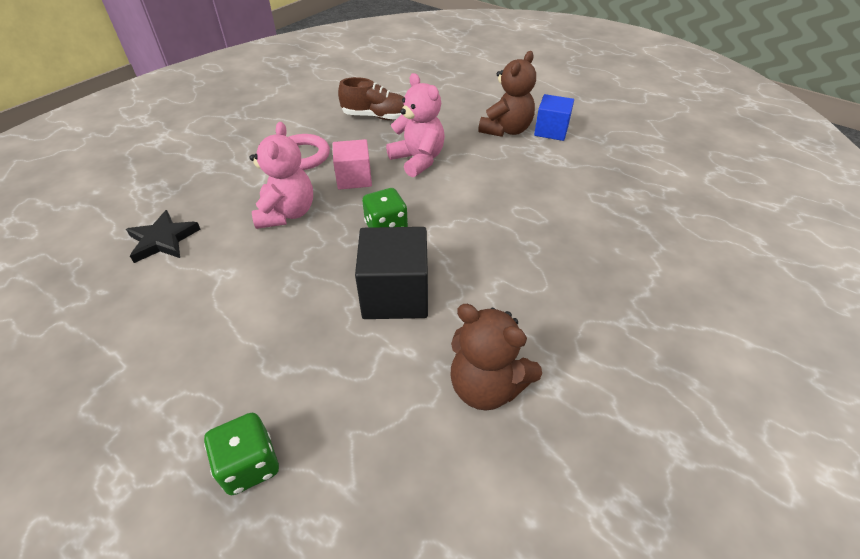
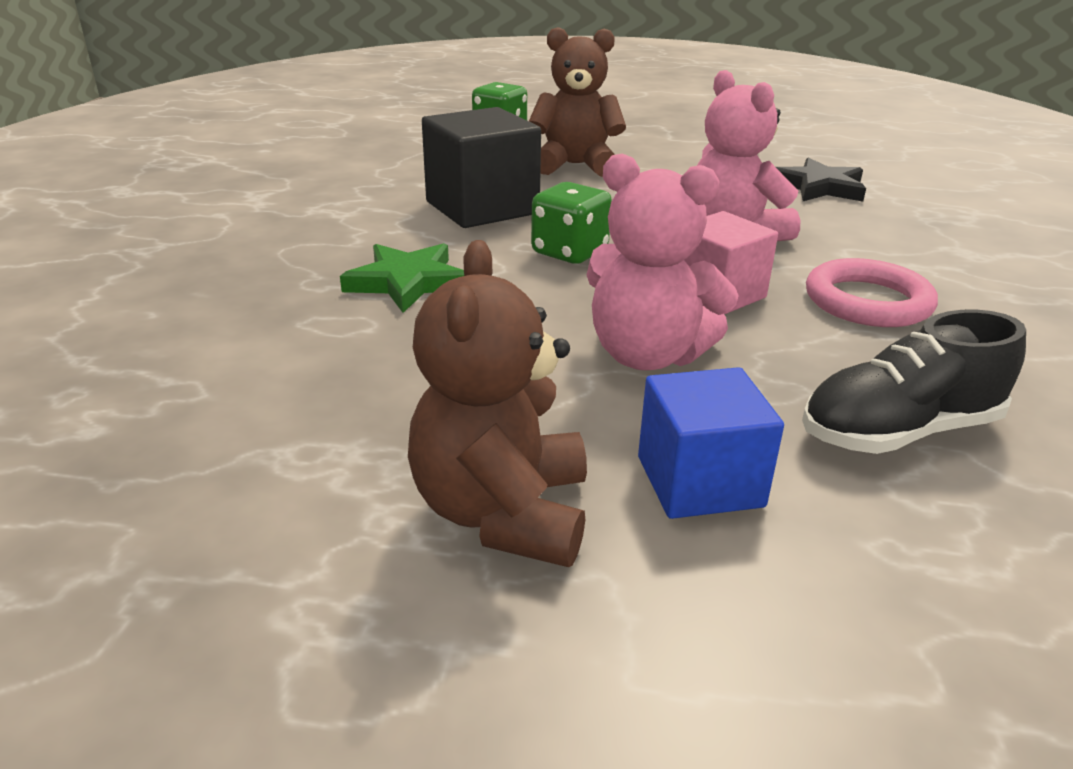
camera: 150 degrees right, 15 degrees down
(377, 117) = (899, 431): brown shoe -> black shoe
(484, 232) = (407, 282): none -> green star
(486, 386) = (329, 183): brown teddy bear -> brown teddy bear (575, 165)
(551, 131) = (347, 564): blue cube -> blue cube (699, 481)

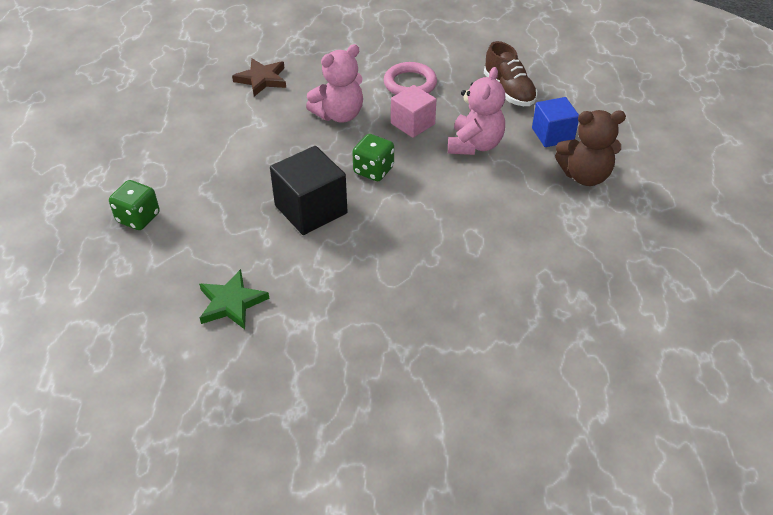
camera: 95 degrees left, 15 degrees up
(407, 282) = (423, 225): green star -> green star (231, 303)
(575, 165) = (224, 174): brown teddy bear -> none
(819, 187) = (262, 79): black star -> brown star
(899, 431) = (508, 91): black shoe -> brown shoe

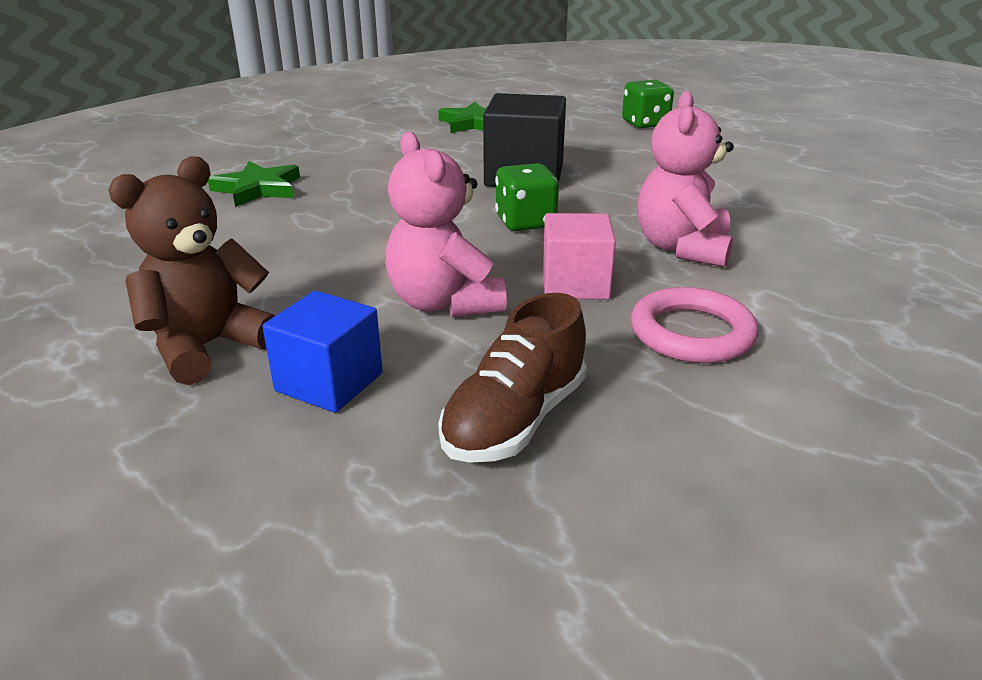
camera: 135 degrees right, 15 degrees down
(262, 79) = (855, 235): brown star -> none
(474, 300) = (258, 189): none -> green star
(508, 91) = (515, 420): brown shoe -> brown shoe turned 75 degrees counterclockwise

